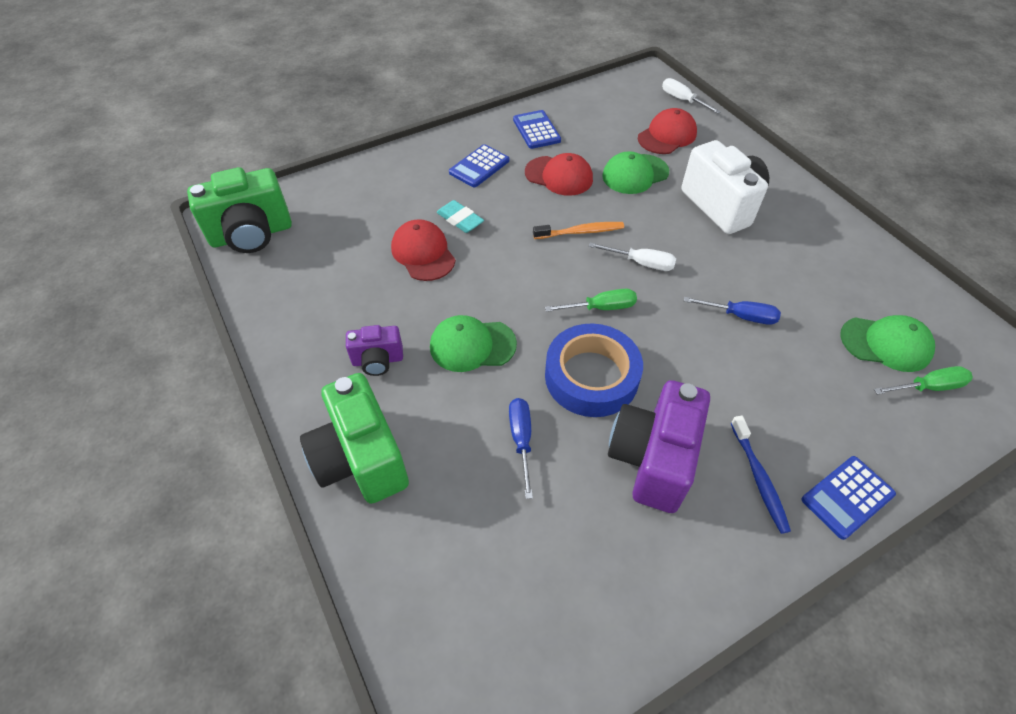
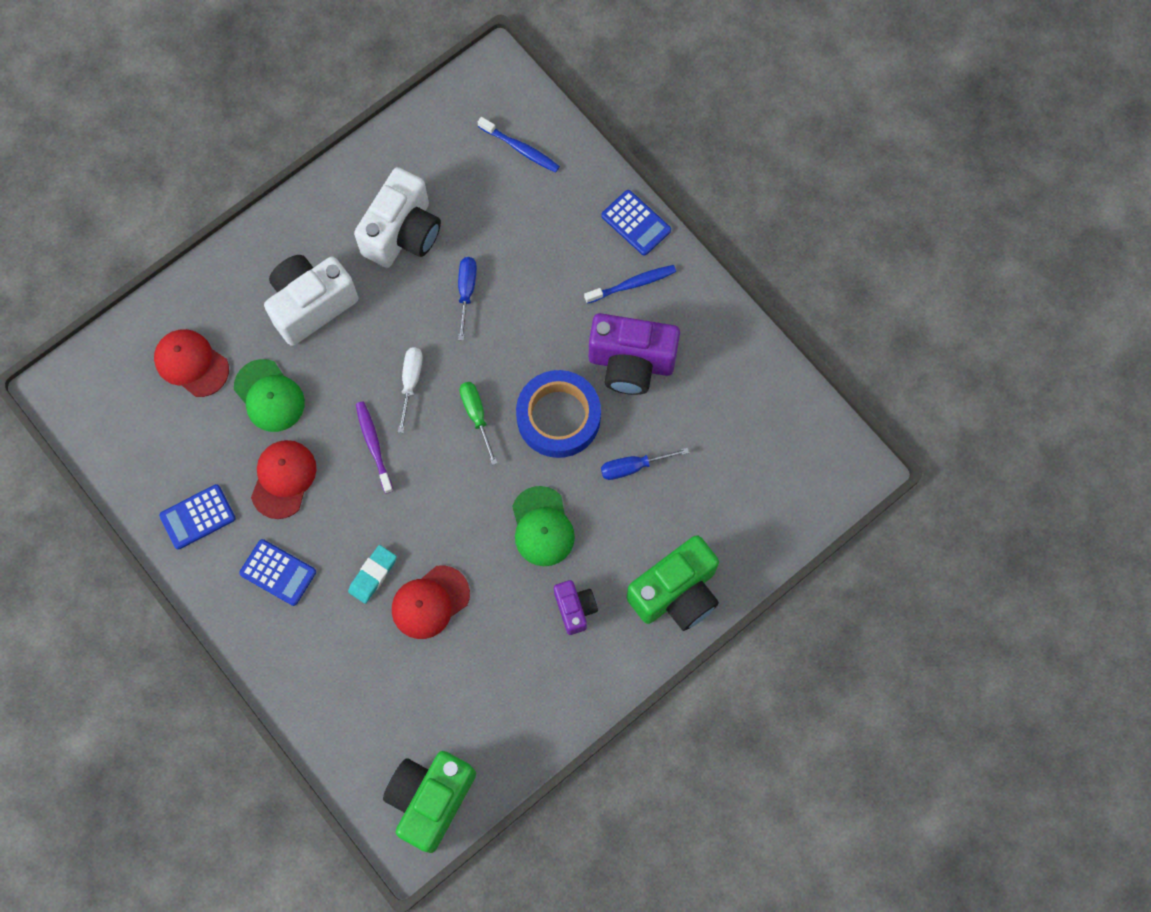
camera: 100 degrees left, 20 degrees up
(252, 235) = (430, 799): green camera -> green camera turned 120 degrees counterclockwise
(580, 232) = (374, 445): orange toothbrush -> purple toothbrush
(682, 100) = (113, 347): white screwdriver -> none
(803, 274) = (403, 233): none -> white camera
(886, 344) = (479, 173): green cap -> none
(928, 387) = (520, 148): green screwdriver -> blue toothbrush

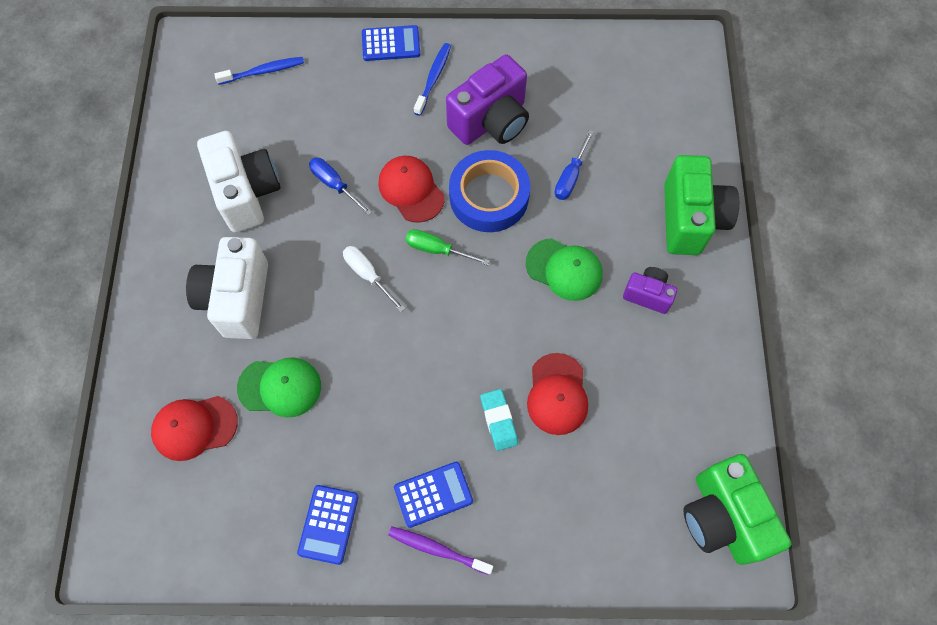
camera: 50 degrees left, 5 degrees down
(283, 479) = (358, 429): red cap -> red cap (411, 190)
(374, 445) = (393, 339): purple toothbrush -> purple toothbrush (437, 549)

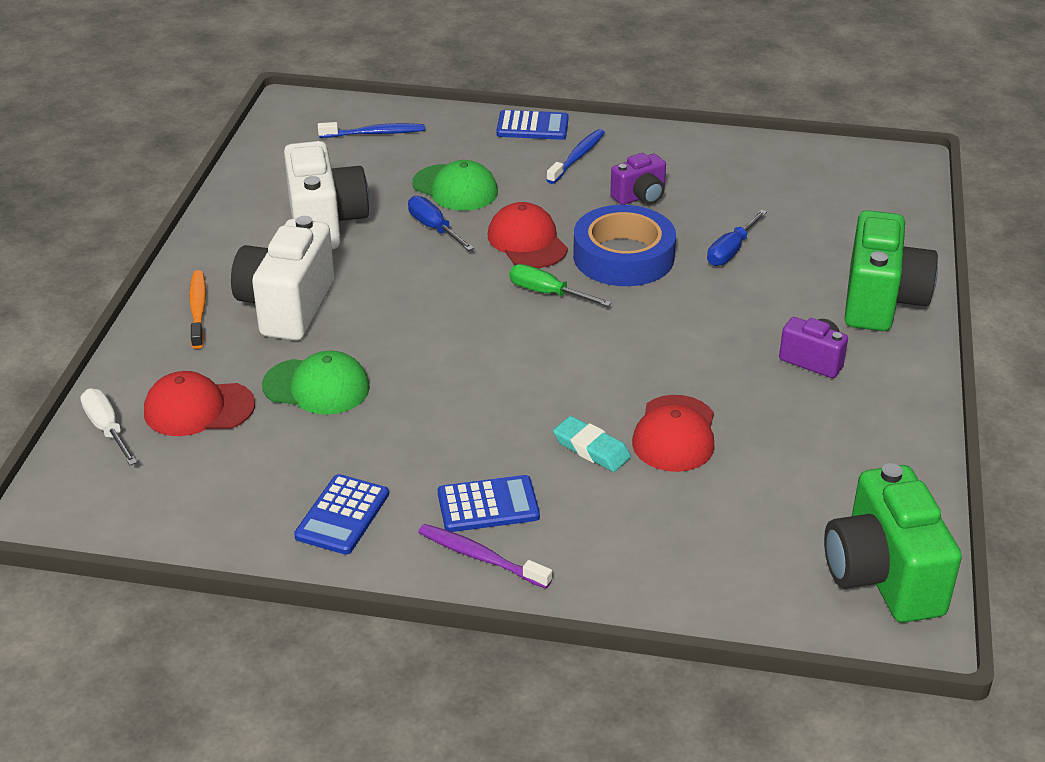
camera: 10 degrees right, 30 degrees down
(167, 313) = (198, 309): none -> orange toothbrush
(368, 275) = (454, 305): white screwdriver -> white screwdriver (107, 429)
(491, 121) = (640, 197): purple camera -> purple camera, size x0.54
(499, 420) = (591, 449): turquoise eraser -> turquoise eraser turned 45 degrees counterclockwise
(564, 269) = (707, 327): green cap -> green cap (455, 188)

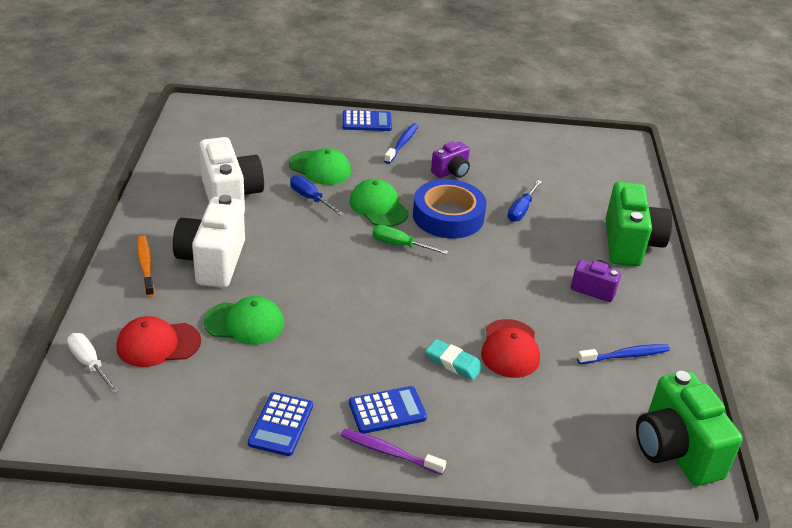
camera: 10 degrees left, 0 degrees up
(374, 133) = (255, 128): blue toothbrush -> blue toothbrush (625, 356)
(527, 241) = (378, 207): red cap -> green cap

